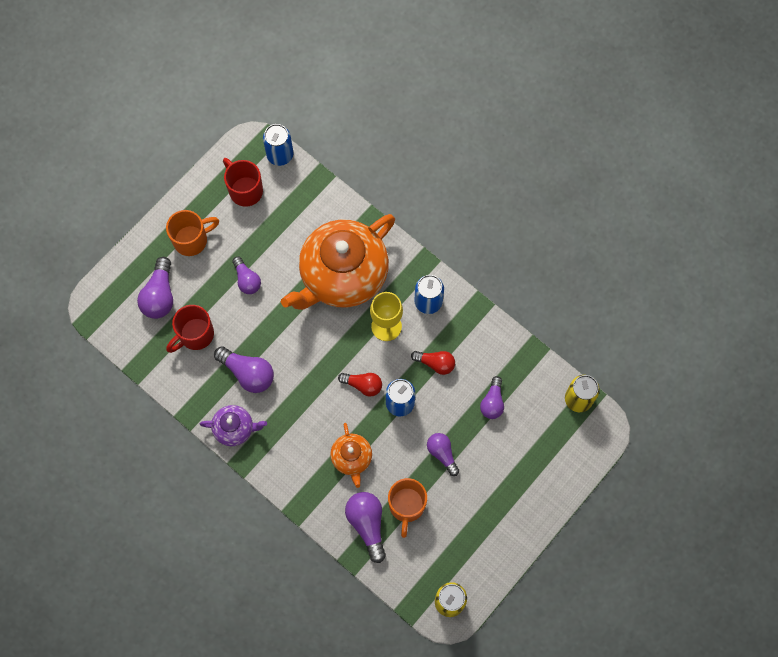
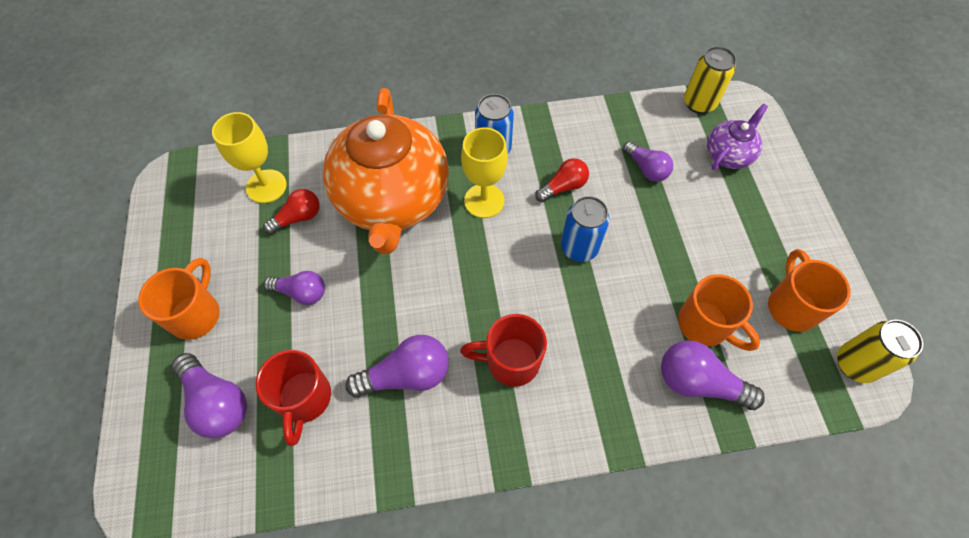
camera: 50 degrees left, 10 degrees down
(234, 428) = (459, 445): purple teapot -> purple teapot (728, 154)
(245, 190) = (207, 220): red mug -> red mug (510, 361)
(280, 155) = (211, 163): blue can -> none
(292, 199) = (266, 186): none -> yellow goblet
(352, 458) = (604, 340): orange teapot -> none
(363, 385) = (528, 267): red light bulb -> red light bulb (298, 217)
(442, 453) = (668, 249): purple light bulb -> none
(460, 546) = (791, 306): none -> orange mug

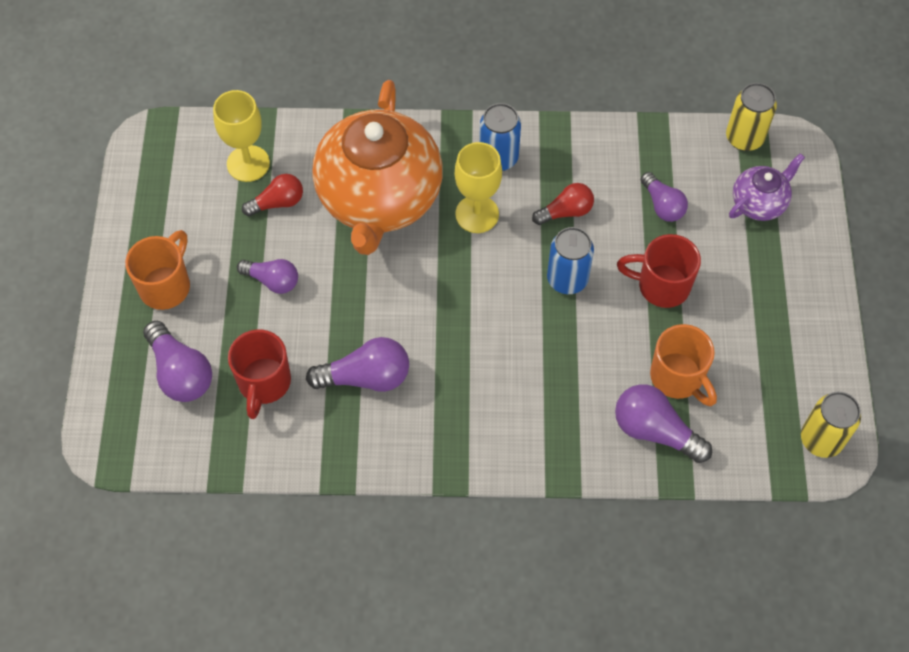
camera: 10 degrees right, 0 degrees up
(510, 361) = (471, 381): red mug -> red mug (661, 286)
(791, 306) = (774, 373): orange mug -> none

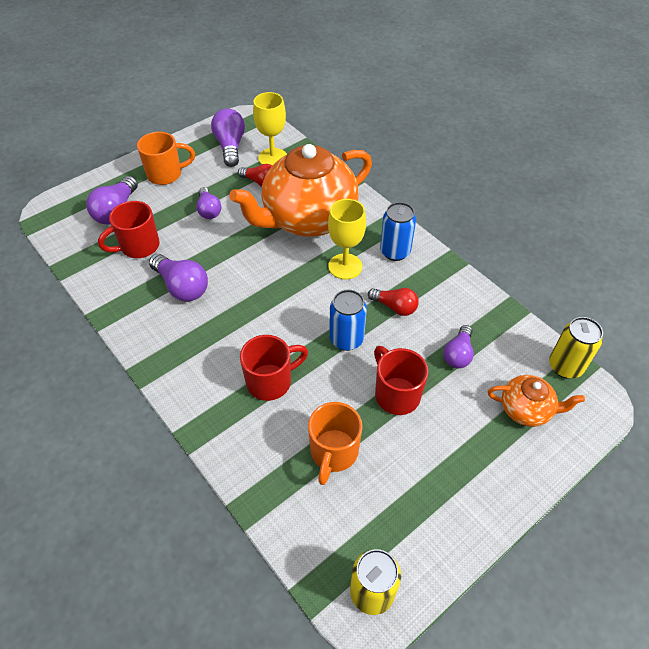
camera: 50 degrees right, 10 degrees down
(560, 375) = (271, 381): none -> red mug
(655, 431) = (277, 466): purple light bulb -> purple light bulb (230, 146)
(759, 203) = (526, 409): purple teapot -> orange teapot

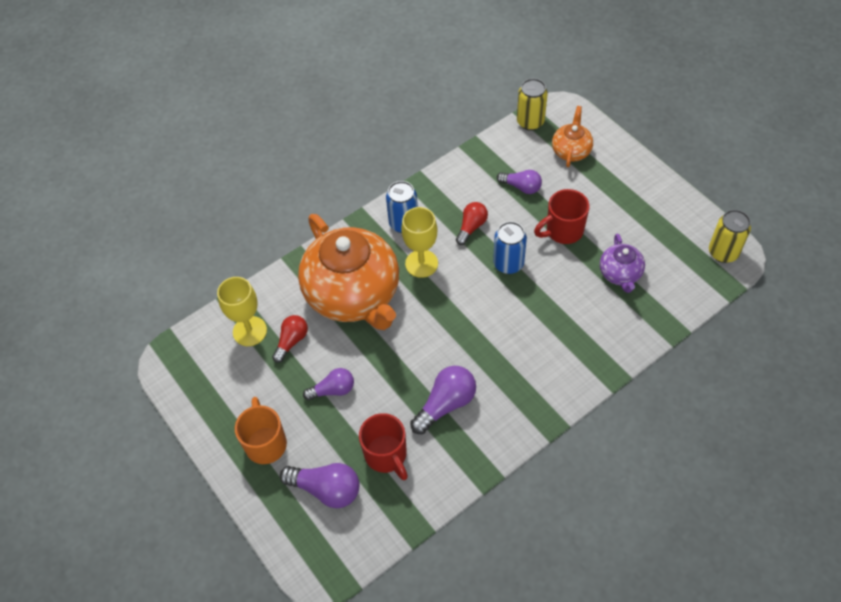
camera: 85 degrees left, 5 degrees up
(230, 146) = (222, 377): purple light bulb -> none
(271, 381) = (556, 320): red mug -> none
(333, 453) = (620, 274): orange mug -> purple teapot

